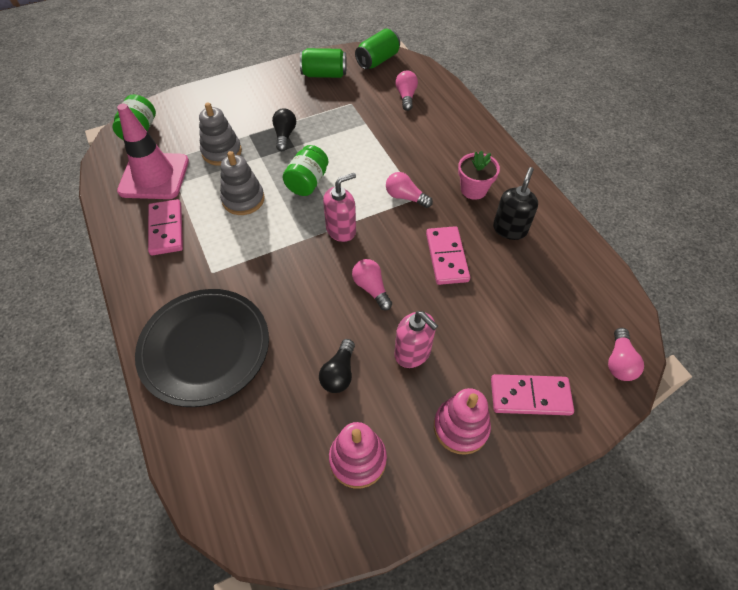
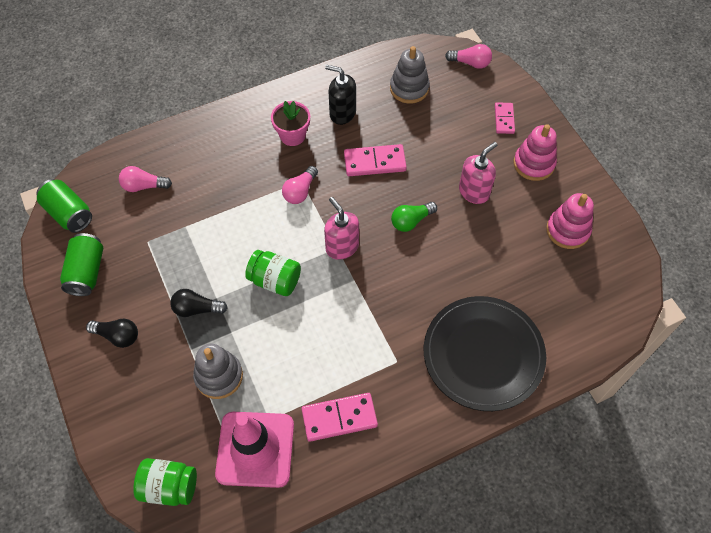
camera: 90 degrees left, 5 degrees up
(243, 199) = (297, 343): grey stacking toy -> grey stacking toy (409, 88)
(339, 373) = (497, 244): black light bulb -> black light bulb (118, 336)
(371, 288) = (411, 221): pink light bulb -> green light bulb
(530, 396) = (504, 119): pink domino -> pink domino, size x0.63

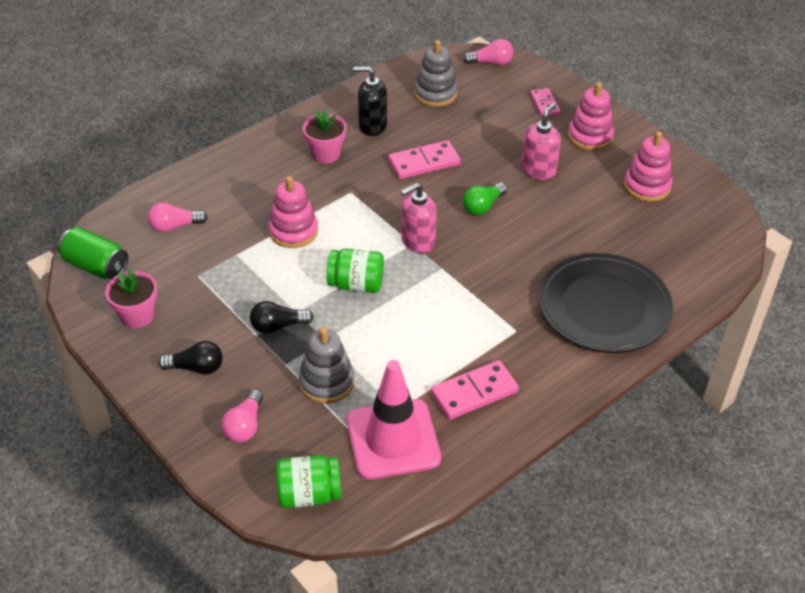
camera: 15 degrees left, 15 degrees down
(87, 272) = (137, 316): green can -> pink flower pot
(240, 213) = (293, 231): none -> pink stacking toy
(300, 191) = (353, 201): pink light bulb -> pink light bulb (245, 425)
(342, 247) = (417, 241): pink soap dispenser -> pink soap dispenser turned 75 degrees counterclockwise

